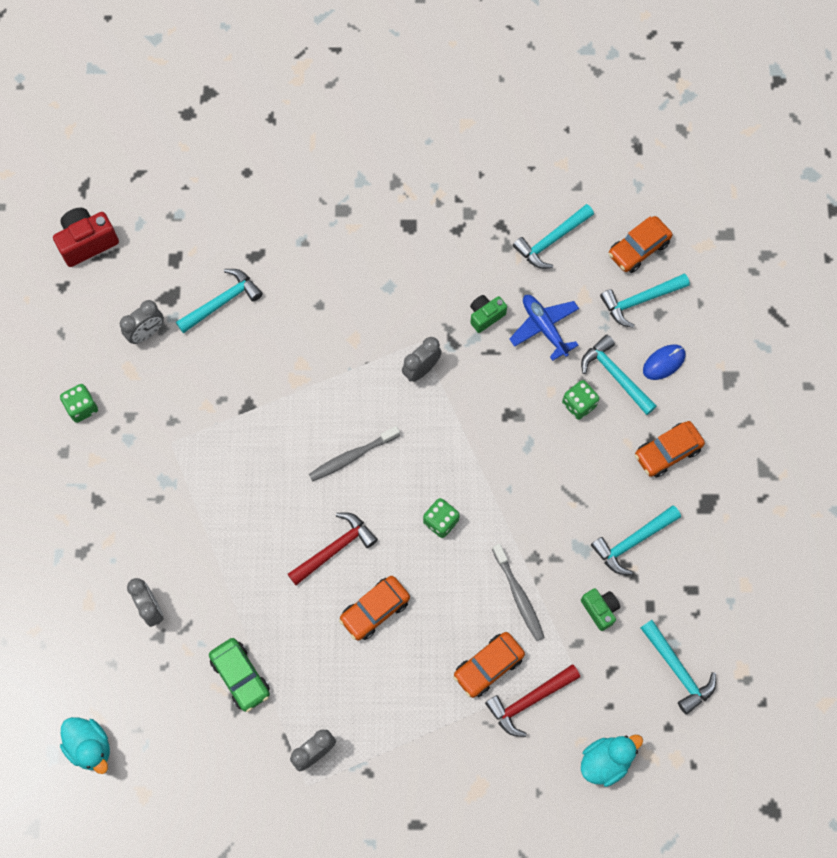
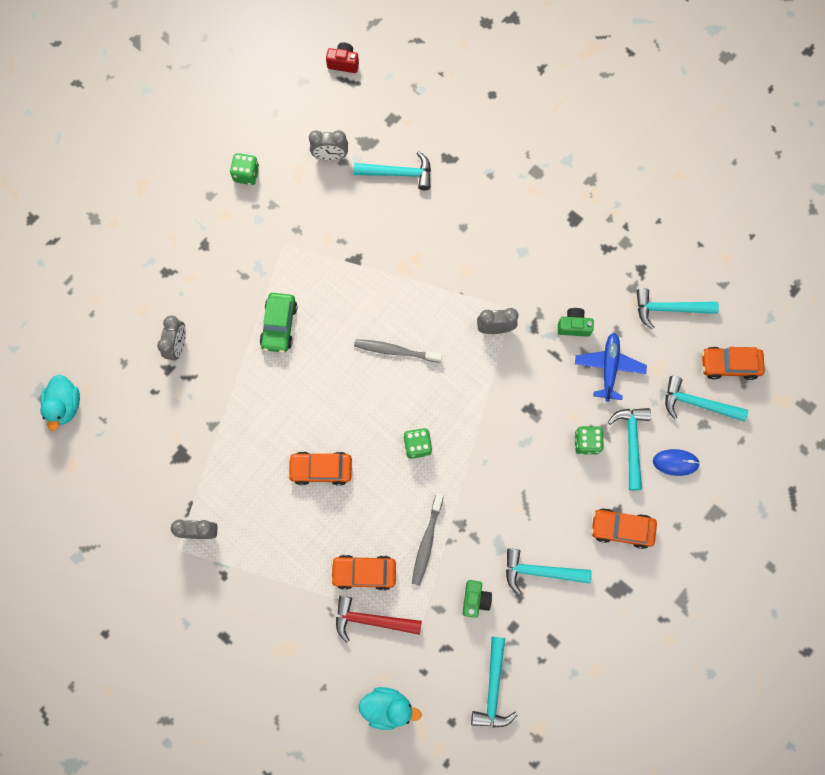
camera: 40 degrees right, 5 degrees up
(87, 242) = (343, 63): red camera -> red camera, size x0.62
(240, 676) = (196, 439): green car -> green car (279, 325)
(335, 548) = (330, 405): red hammer -> none

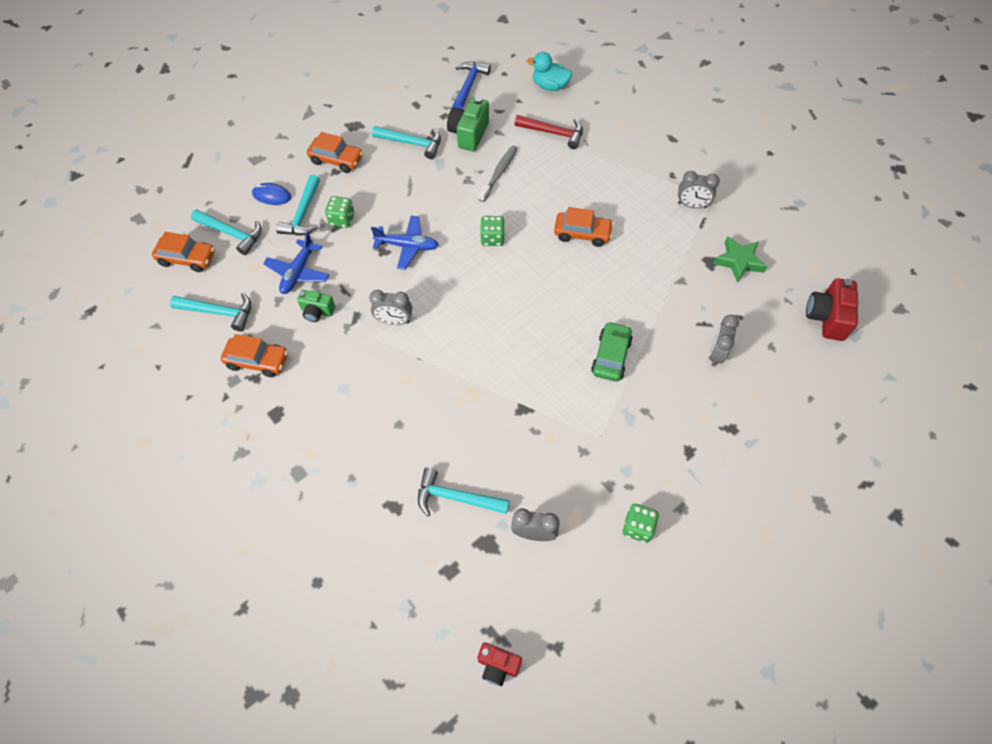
camera: 170 degrees left, 15 degrees down
(65, 405) = (826, 317): turquoise duck -> red camera
(151, 461) = (738, 261): none -> green star
(364, 573) = (555, 161): orange car -> orange car (258, 361)
(395, 351) = (497, 316): grey toothbrush -> none
(475, 599) = (469, 134): green camera -> green camera, size x1.60
(493, 689) = (469, 85): turquoise hammer -> blue hammer
(506, 420) = (407, 246): none -> blue plane

